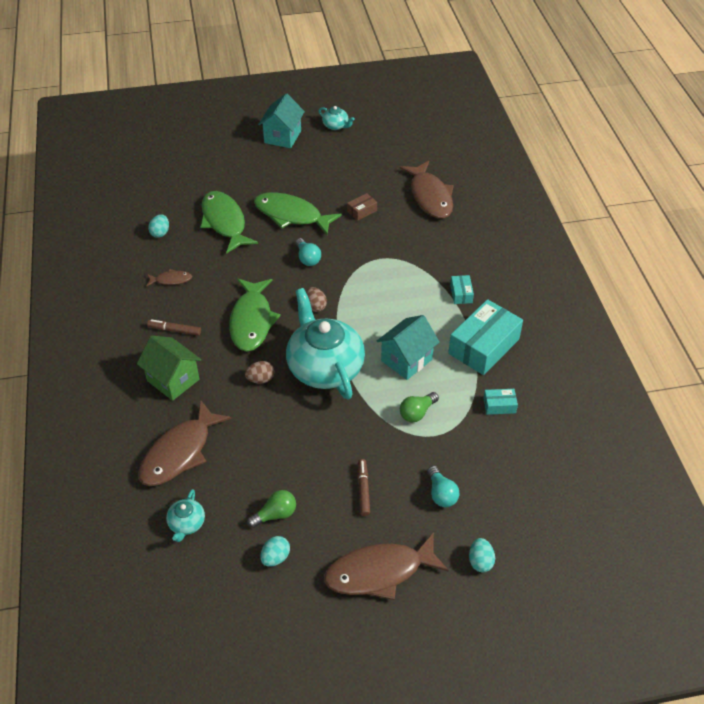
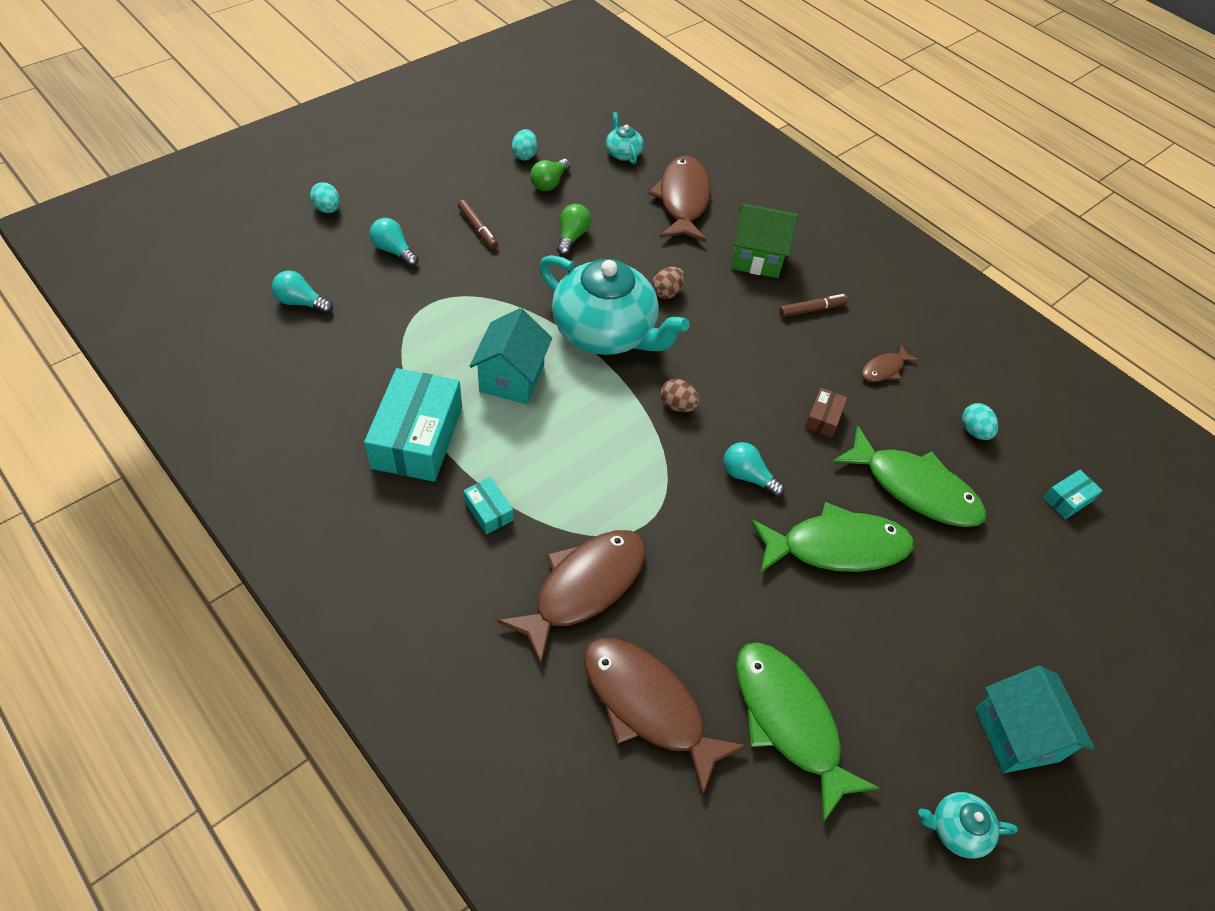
camera: 145 degrees right, 5 degrees up
(252, 321) = (737, 355): green fish -> green fish (789, 721)
(362, 211) = (739, 609): brown box -> brown box (823, 418)
(379, 572) = (422, 173): brown fish -> brown fish (583, 588)
(417, 413) = (463, 320): green light bulb -> green light bulb (572, 237)
(499, 405) = (364, 364): turquoise box -> turquoise box (1067, 499)
(529, 472) = (301, 302): none -> turquoise light bulb

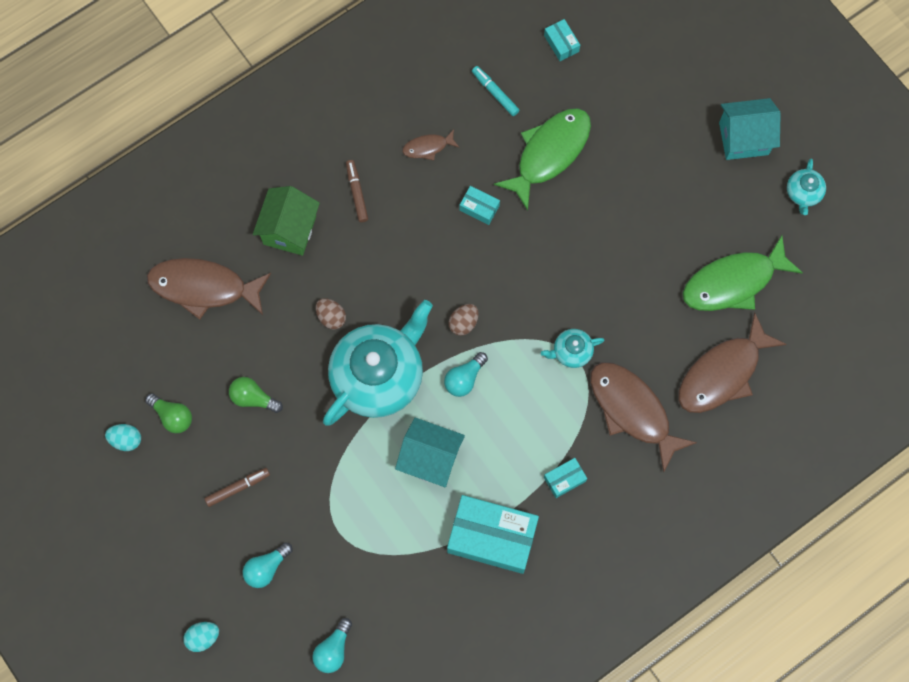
camera: 80 degrees left, 20 degrees up
(623, 153) = (127, 339): turquoise teapot -> turquoise teapot (571, 352)
(747, 476) = (536, 278): turquoise light bulb -> turquoise light bulb (464, 379)
(823, 418) = (479, 208): brown box -> turquoise box
(836, 547) = (600, 223): green fish -> none
(884, 369) = (428, 147): brown fish -> brown fish turned 105 degrees clockwise
(974, 431) = (495, 93): turquoise egg -> turquoise marker

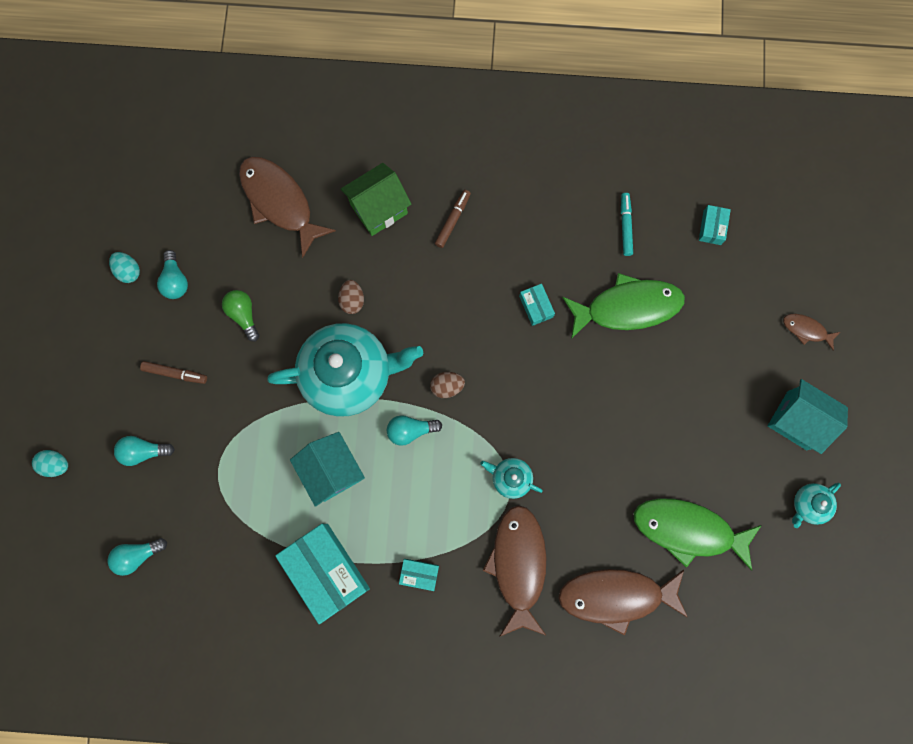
camera: 40 degrees right, 5 degrees up
(172, 416) = (175, 281): green light bulb -> turquoise light bulb
(428, 147) = (537, 228): brown fish -> brown fish (806, 330)

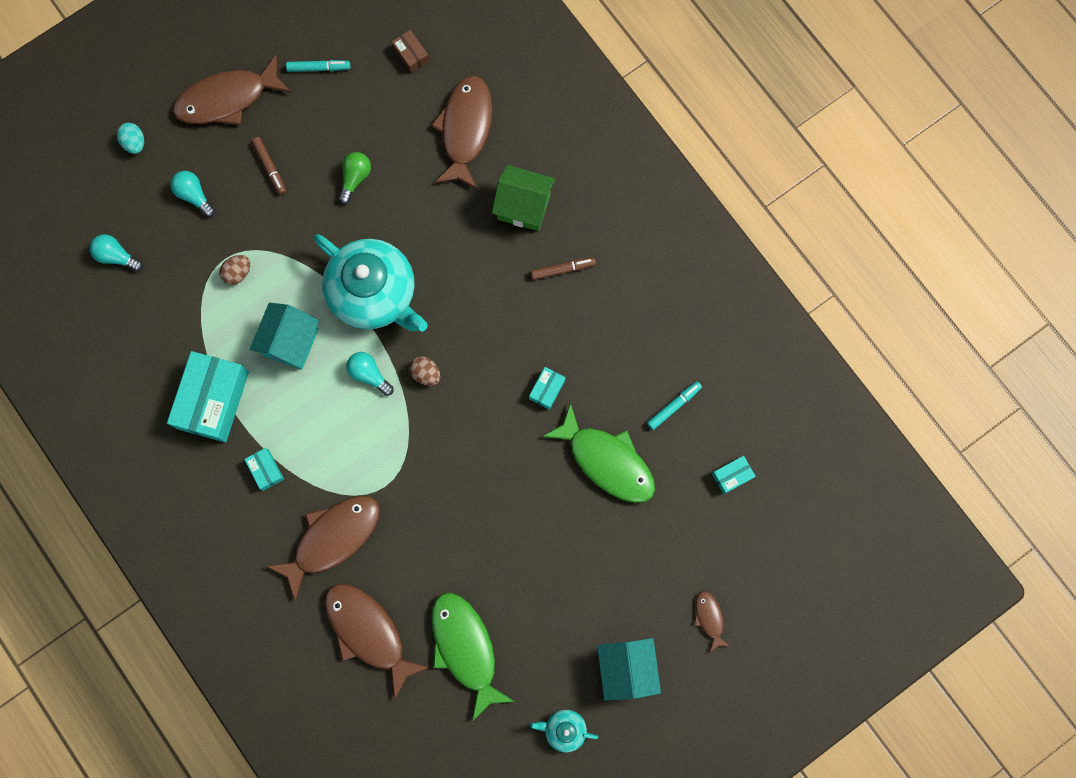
camera: 50 degrees right, 0 degrees up
(88, 361) = (227, 99): none -> brown fish
(129, 271) = (319, 68): turquoise egg -> turquoise marker
(175, 281) = (340, 107): turquoise light bulb -> none
(183, 194) = (411, 54): none -> brown box
(352, 300) = (434, 248): brown egg -> brown egg (238, 273)
(510, 478) = (394, 479): turquoise teapot -> none

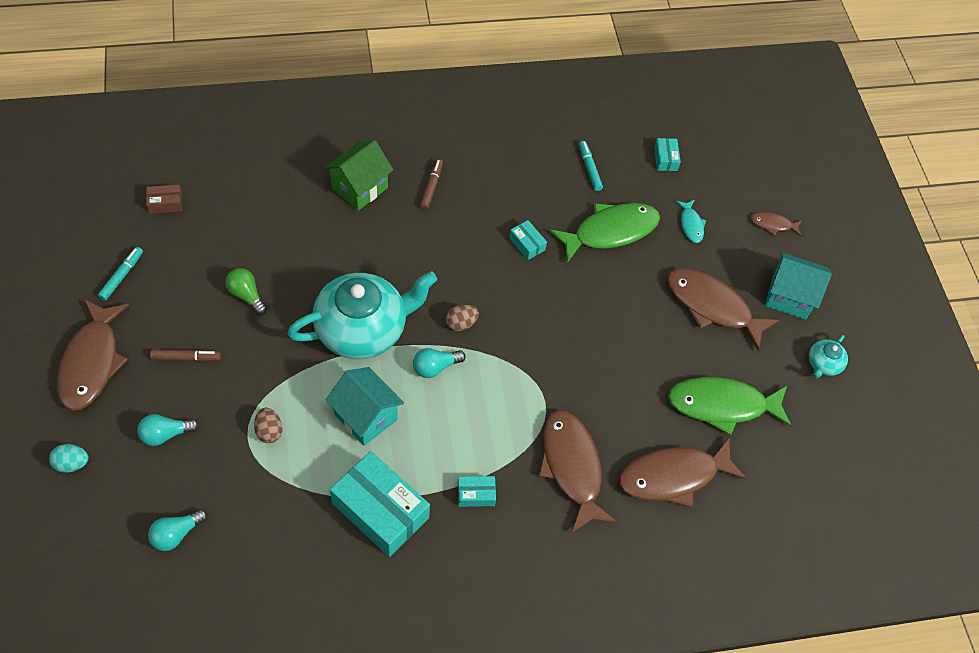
camera: 70 degrees left, 20 degrees down
(465, 129) = (263, 196): brown fish -> brown fish (712, 306)
(661, 536) = (691, 225): none -> turquoise fish

